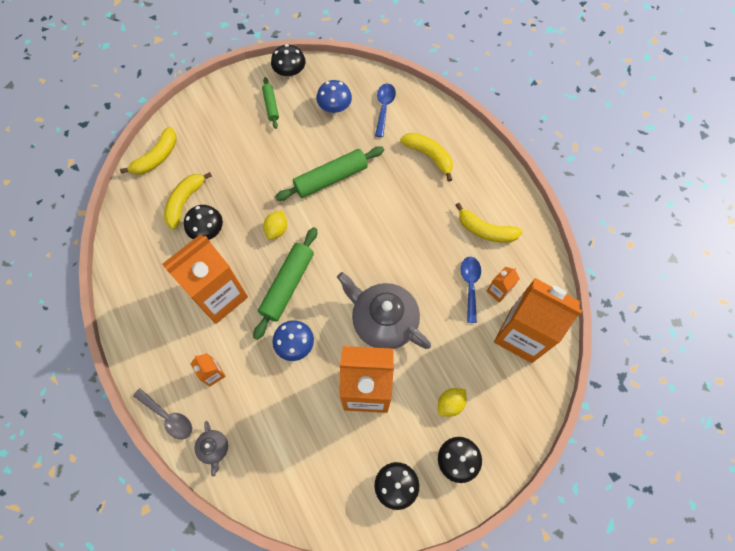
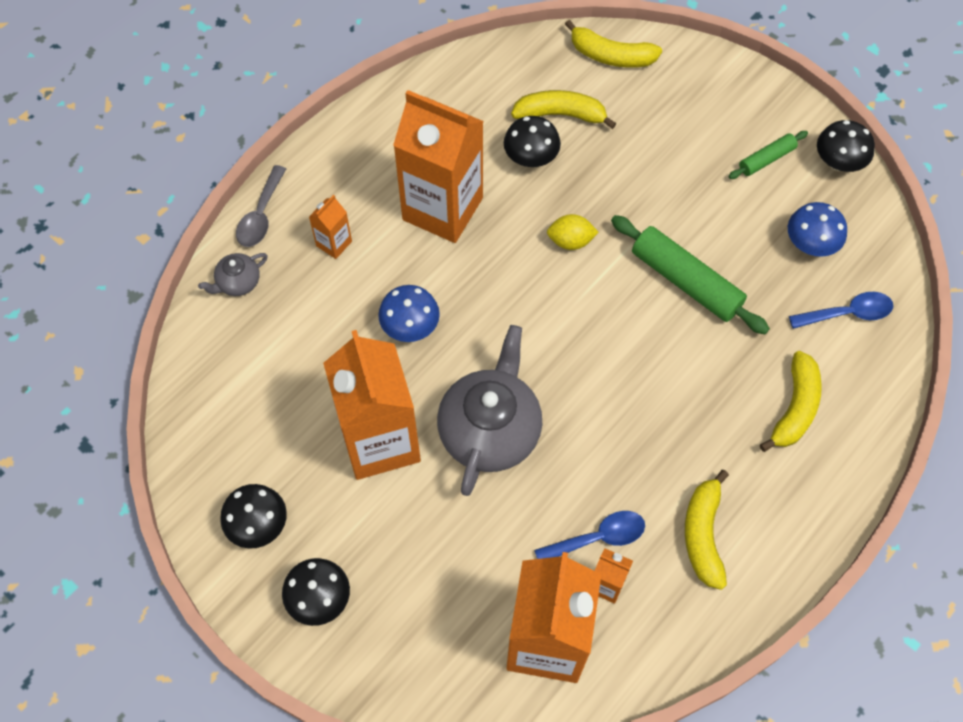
camera: 70 degrees right, 5 degrees down
(288, 285) = (493, 286): green rolling pin -> none
(450, 404) = (399, 564): yellow lemon -> none

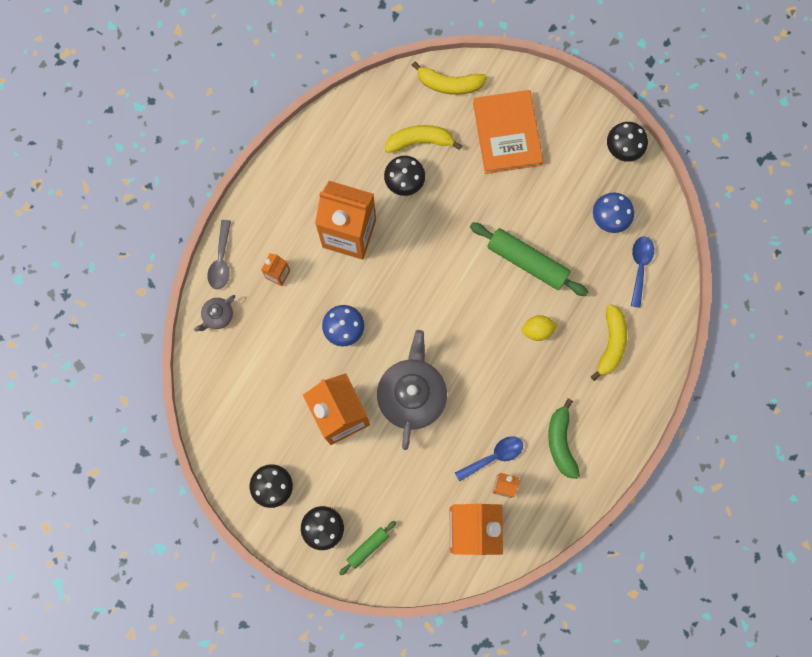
camera: 10 degrees left, 15 degrees up
(570, 241) = (443, 244): yellow lemon -> yellow lemon (537, 330)
(679, 123) = (507, 133): none -> orange book
(703, 534) = (561, 442): yellow banana -> green banana
(766, 159) = (573, 154): green rolling pin -> green rolling pin (368, 547)
(847, 313) = (640, 267): blue spoon -> blue spoon turned 60 degrees counterclockwise

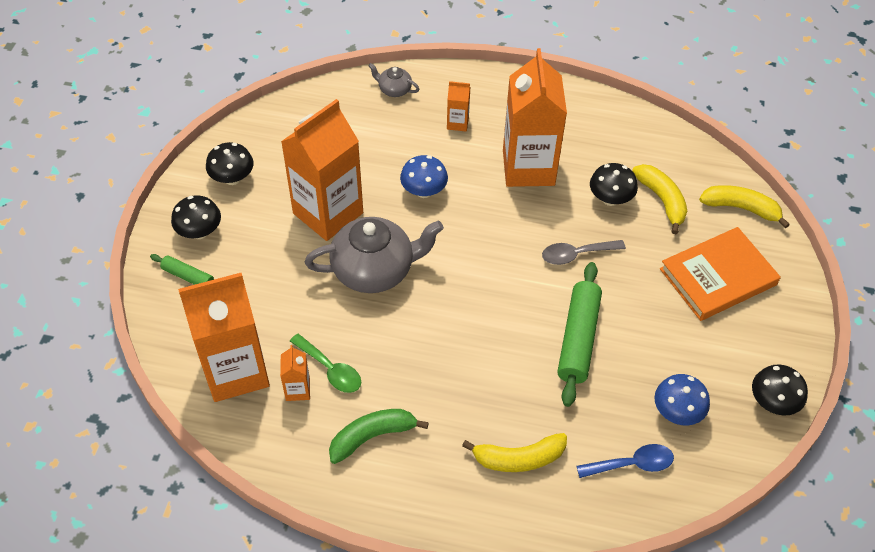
camera: 70 degrees right, 25 degrees down
(221, 260) = (451, 78): grey spoon -> grey spoon (576, 254)
(449, 84) = (741, 208): yellow banana -> yellow banana turned 120 degrees clockwise
(494, 456) = (330, 369): blue spoon -> green spoon
(537, 330) = (500, 372): yellow lemon -> none

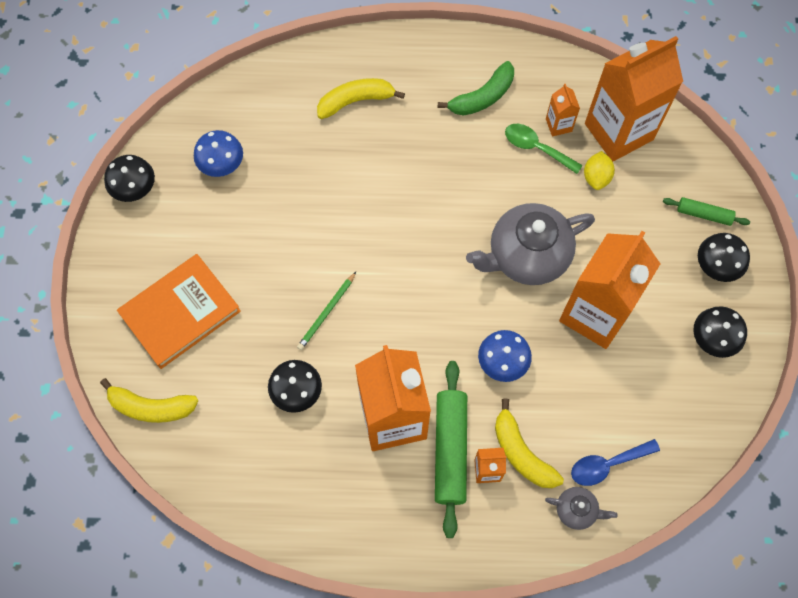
camera: 170 degrees right, 15 degrees up
(279, 329) = (596, 177): none -> yellow lemon
(576, 254) = (327, 312): grey spoon -> green pencil
(578, 339) = (316, 218): green rolling pin -> green rolling pin (450, 450)
(631, 464) = (260, 113): blue spoon -> blue spoon (607, 464)
(662, 200) = (239, 401): yellow banana -> yellow banana (521, 453)

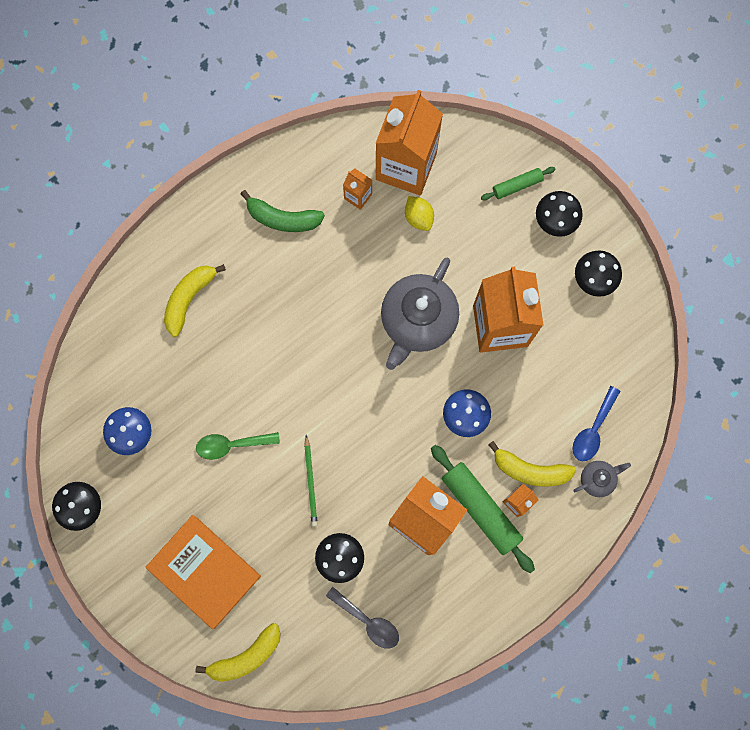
camera: 40 degrees left, 10 degrees up
(180, 312) = (204, 571): orange book -> orange book turned 60 degrees counterclockwise
(273, 462) = (367, 621): none -> grey spoon
(482, 97) = (282, 218): green banana -> green banana turned 90 degrees clockwise
(536, 148) = (357, 228): green spoon -> green spoon (232, 445)

